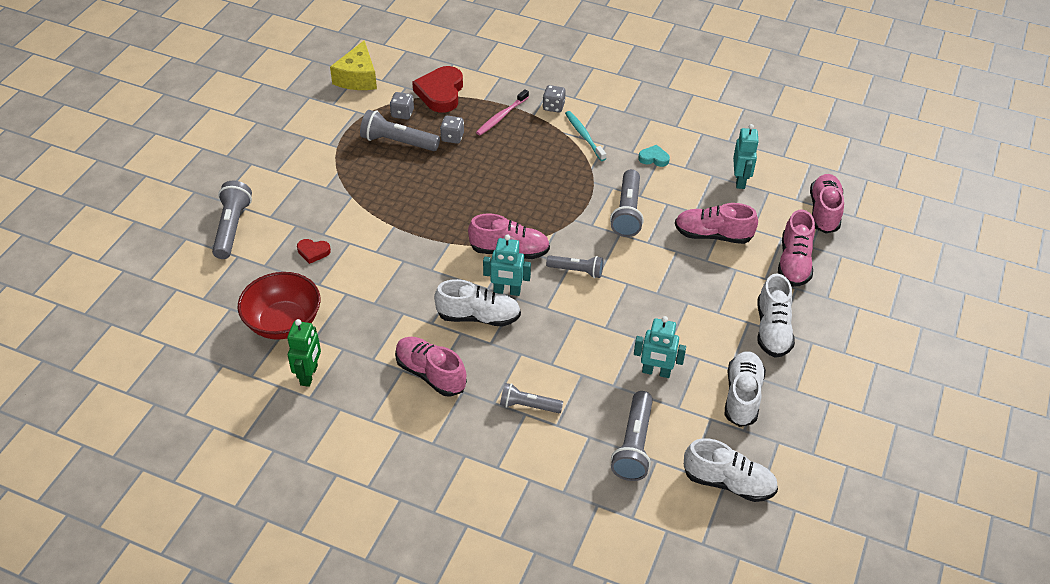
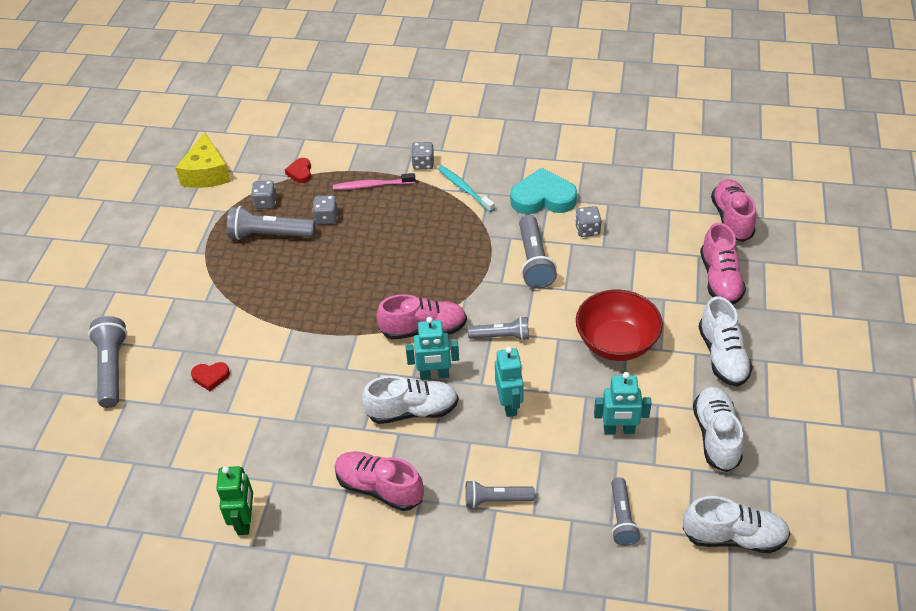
camera: 10 degrees left, 0 degrees up
(283, 323) = (199, 466): red bowl -> red bowl (616, 343)
(440, 93) = (300, 172): red heart -> red heart, size x0.49
(501, 117) = (372, 185): pink toothbrush -> pink toothbrush turned 60 degrees clockwise
(634, 445) = (622, 518): grey flashlight -> grey flashlight, size x0.65
(654, 158) = (543, 198): turquoise heart -> turquoise heart, size x2.03
(685, 195) = (587, 230): none -> grey dice
(713, 235) = (629, 267): pink shoe -> none
(740, 180) = (637, 203): turquoise robot -> turquoise robot (509, 404)

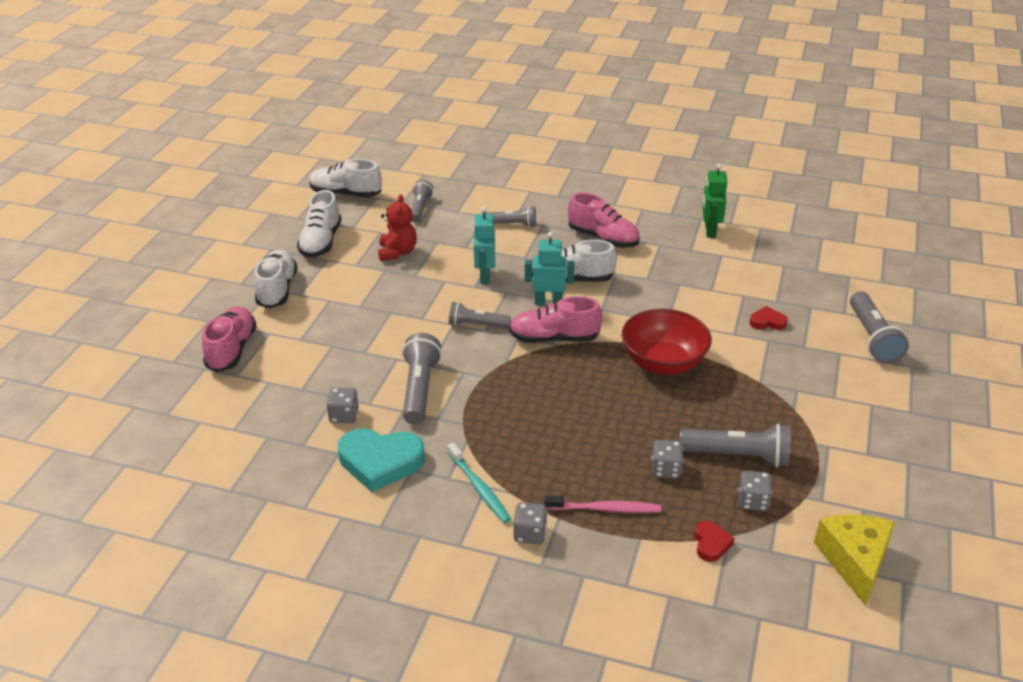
camera: 175 degrees left, 10 degrees down
(616, 343) = (368, 309): red bowl -> red bowl (663, 363)
(619, 430) = (397, 252): turquoise robot -> red teddy bear
(731, 219) = (170, 408): pink shoe -> none

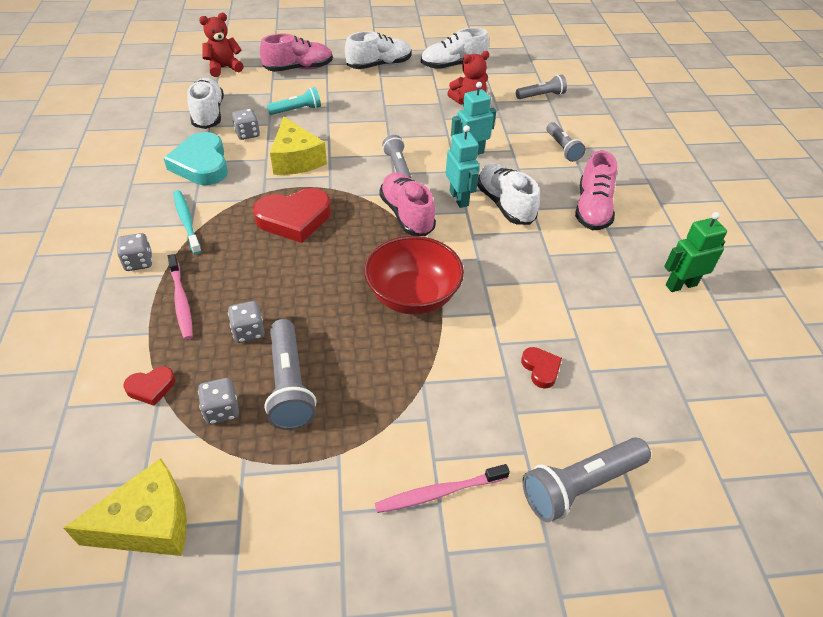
camera: 65 degrees right, 10 degrees up
(175, 411) = (224, 68): none -> red teddy bear
(323, 369) = (297, 110): none -> turquoise flashlight
(345, 194) = (527, 58): white shoe -> white shoe (208, 114)
(419, 389) = (296, 159): grey flashlight -> yellow cheese
(479, 488) = (186, 221): turquoise toothbrush -> turquoise toothbrush turned 120 degrees clockwise
(520, 410) = (294, 219): none -> red heart
(863, 402) = (438, 493): none -> pink toothbrush

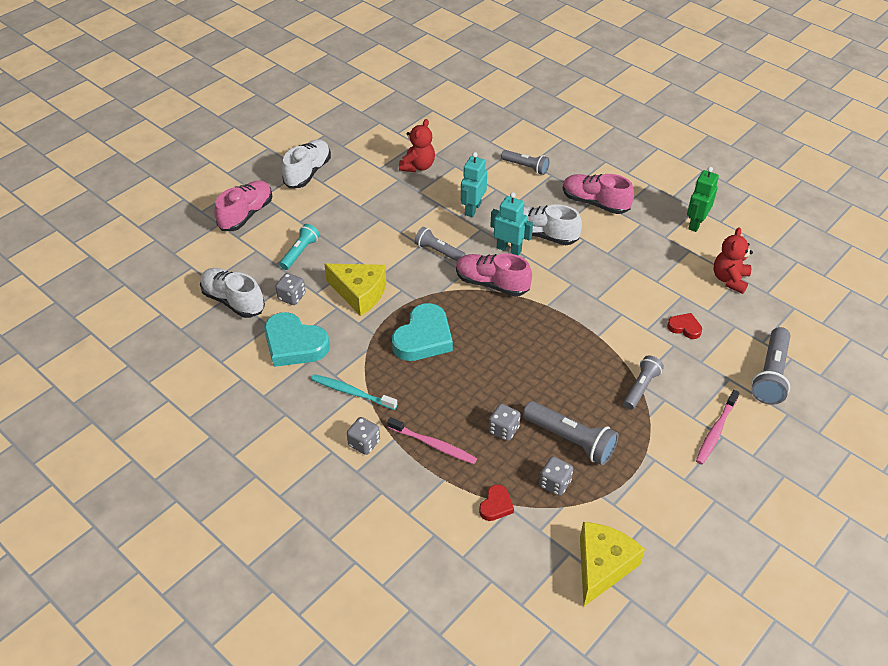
camera: 40 degrees left, 0 degrees up
(224, 68) = (180, 252): red teddy bear -> red teddy bear (729, 279)
(294, 219) = (423, 338): red heart -> turquoise heart
(412, 296) = (566, 336): red bowl -> none
(453, 65) = (365, 139): white shoe -> none
(541, 96) = (461, 130): grey flashlight -> grey flashlight (641, 388)
(592, 209) = (595, 203): pink shoe -> pink shoe turned 150 degrees clockwise

